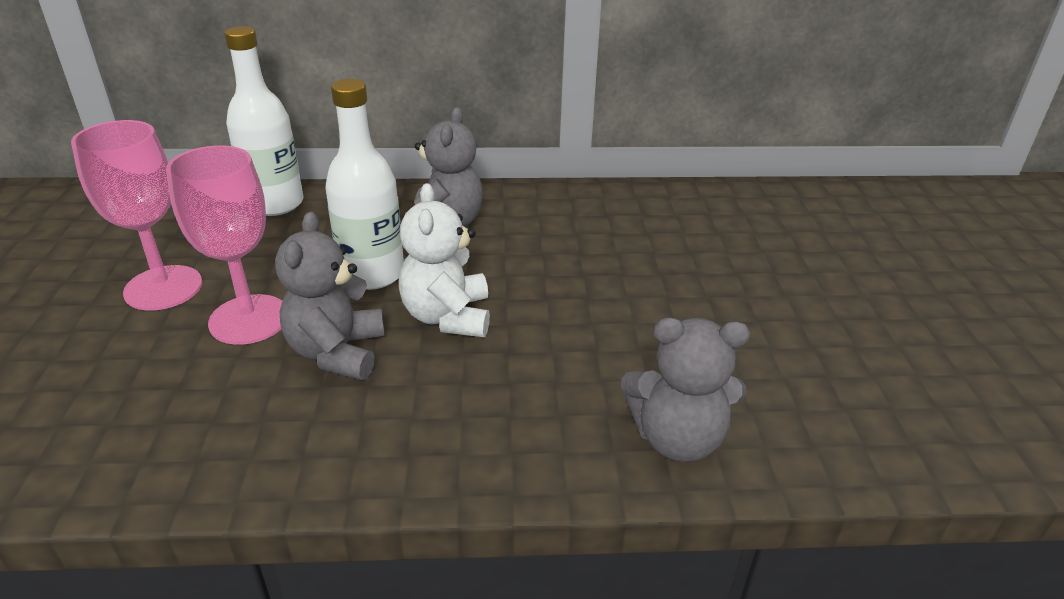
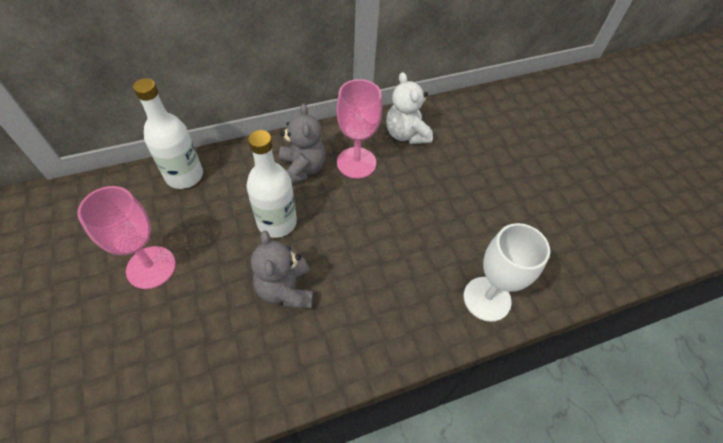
camera: 20 degrees left, 20 degrees up
(249, 319) = (220, 278): pink goblet -> pink goblet (356, 163)
(447, 317) = (336, 245): white teddy bear -> white teddy bear (406, 134)
(677, 438) = (487, 299): grey teddy bear -> white goblet

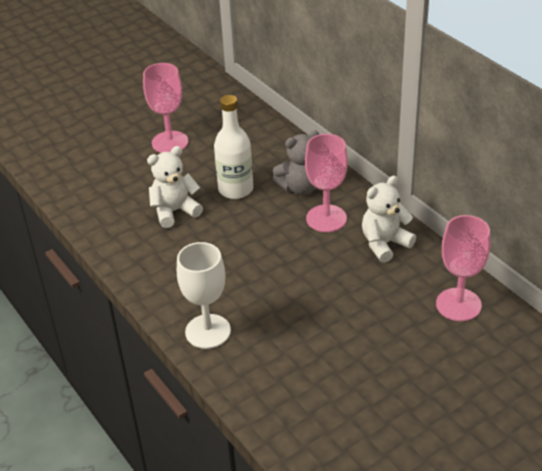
camera: 80 degrees right, 15 degrees down
(184, 176) = (259, 128): white bottle -> none
(286, 289) = (174, 211): grey teddy bear -> white teddy bear
(490, 115) = (458, 304): none -> pink goblet

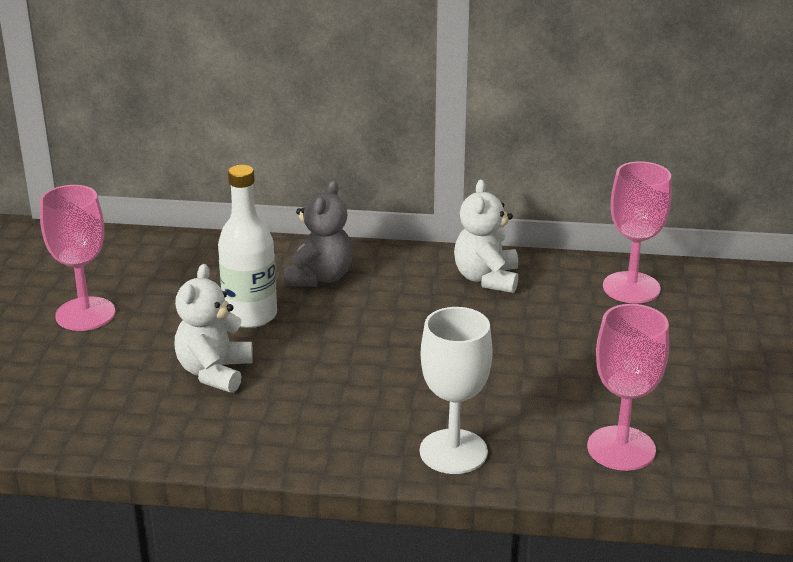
camera: 50 degrees left, 10 degrees down
(326, 218) = (394, 289): pink goblet -> pink goblet (621, 448)

